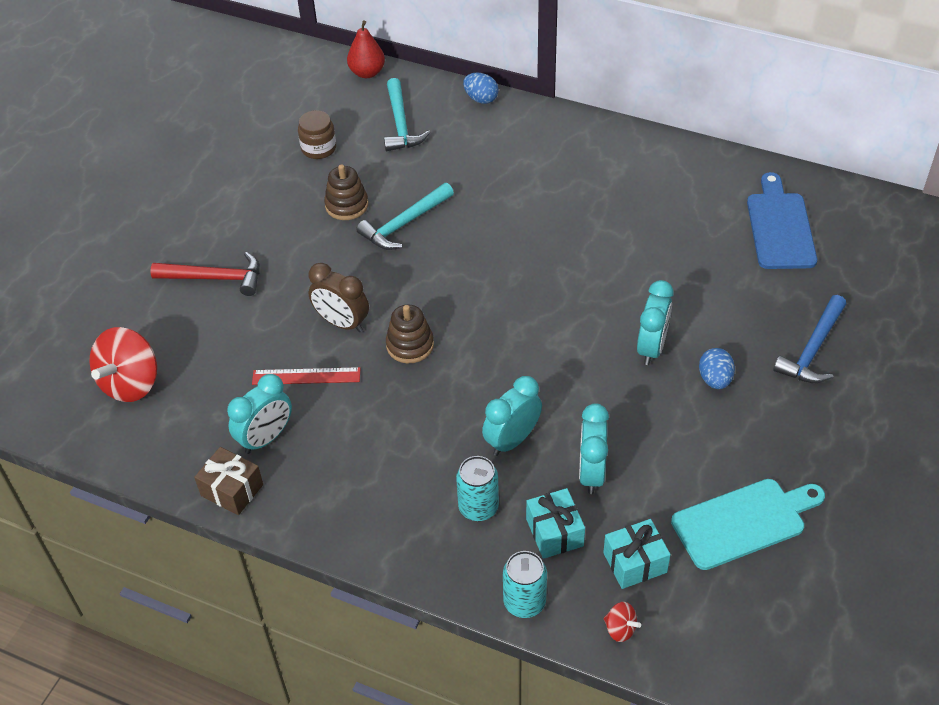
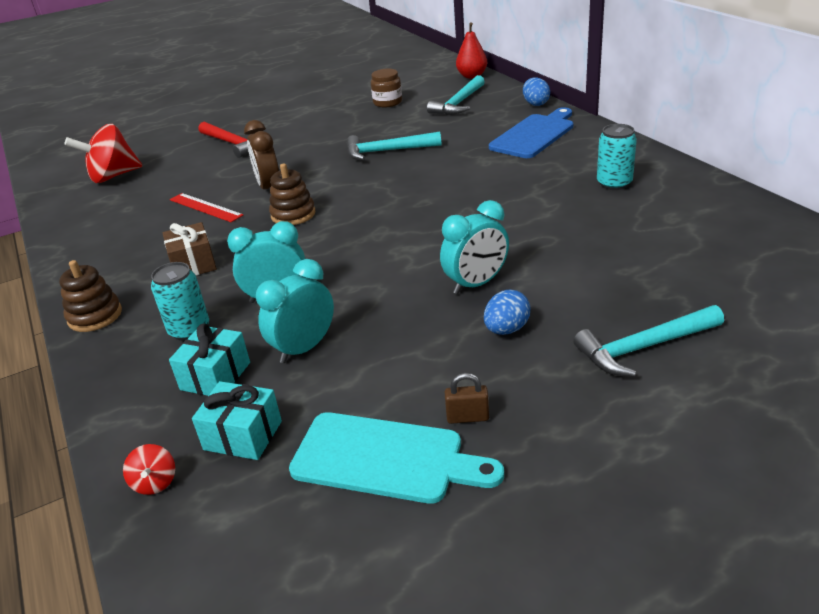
camera: 40 degrees right, 15 degrees down
(232, 490) = (71, 248): brown gift -> brown gift (193, 264)
(266, 438) = (132, 230): turquoise clock -> none
(346, 205) = (363, 132): brown stacking toy -> brown stacking toy (95, 316)
(524, 602) = (120, 414): turquoise can -> turquoise can (614, 183)
(761, 464) = (467, 417): none -> brown padlock
(780, 227) = (717, 243): blue cutting board -> blue cutting board (534, 135)
(812, 349) = (643, 347): blue hammer -> turquoise hammer

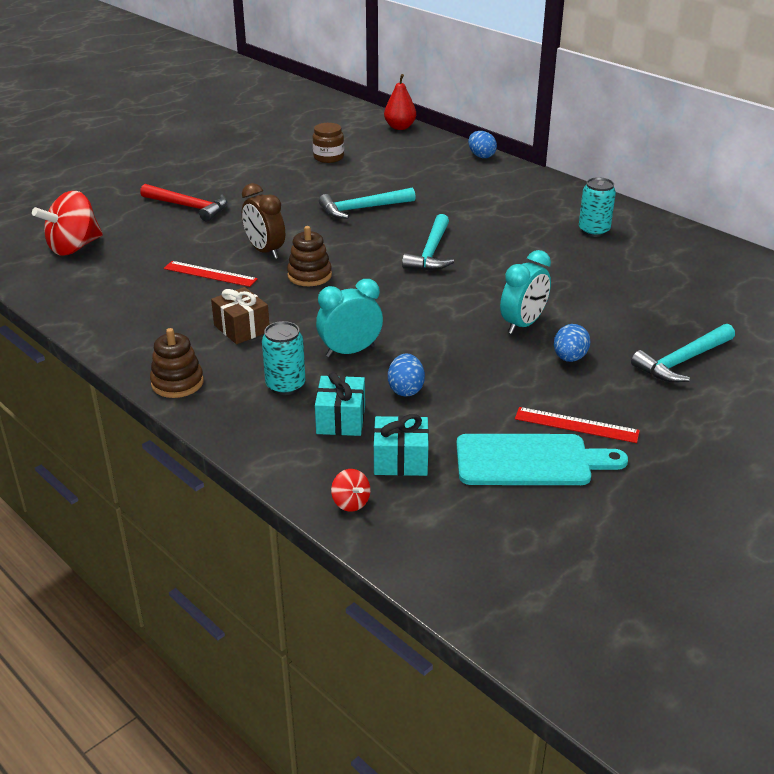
camera: 20 degrees left, 0 degrees up
(304, 348) = (406, 389): turquoise clock -> blue egg
(458, 103) = (404, 157): turquoise hammer -> turquoise hammer (431, 252)
(467, 417) = (576, 425): brown padlock -> red ruler
(534, 135) = (497, 187): blue cutting board -> none

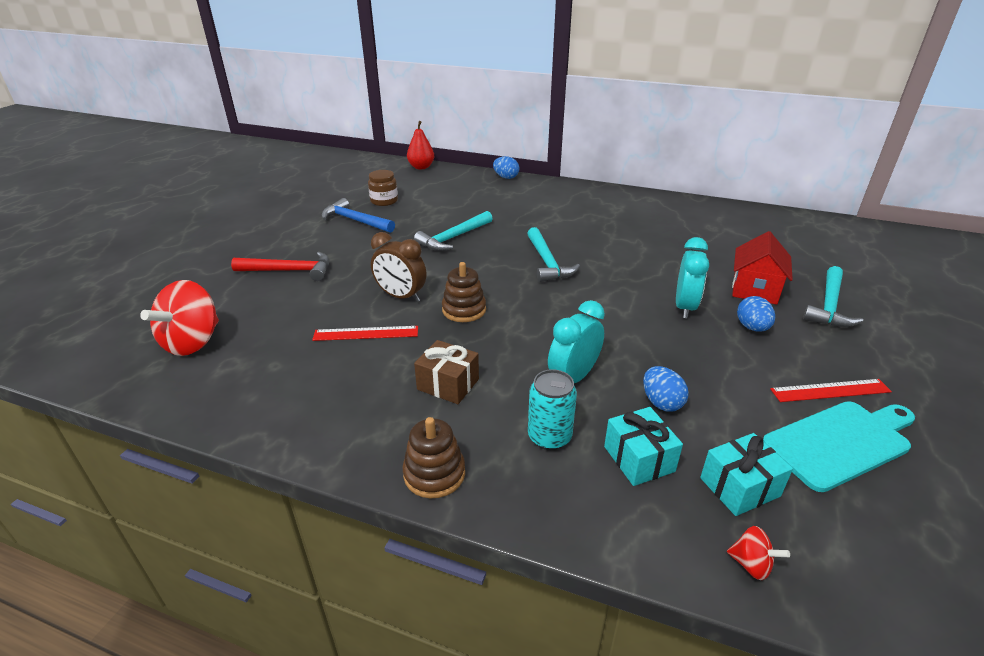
camera: 25 degrees left, 0 degrees up
(284, 172) = (355, 220): none -> blue hammer
(594, 231) = (647, 217): turquoise can -> none
(619, 327) = (754, 290): none -> red house

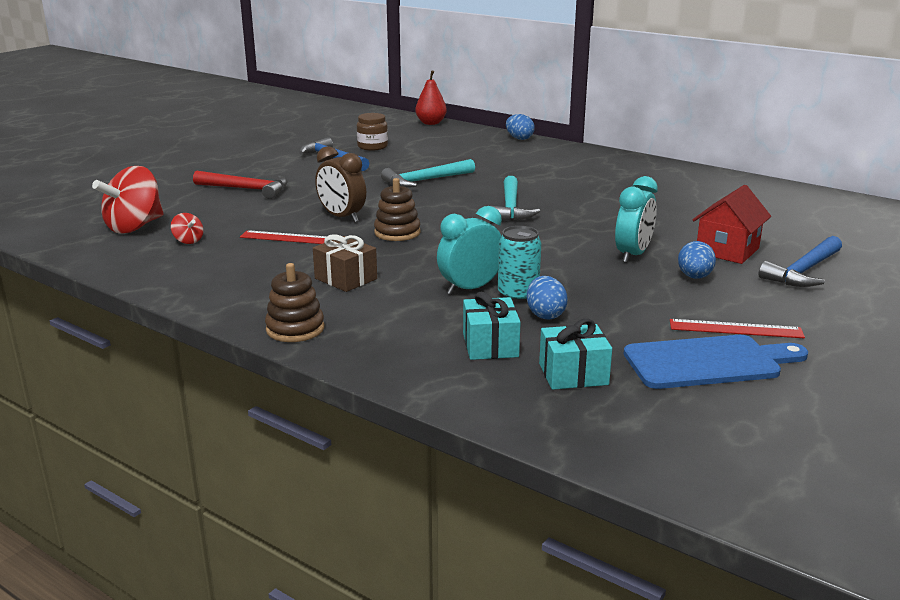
camera: 15 degrees right, 10 degrees down
(549, 437) = (416, 322): turquoise can -> turquoise can (518, 295)
(751, 564) = (539, 417): red spinning top -> red spinning top (188, 241)
(829, 306) = (803, 271): turquoise hammer -> blue hammer
(840, 442) = (708, 362): turquoise cutting board -> blue cutting board

